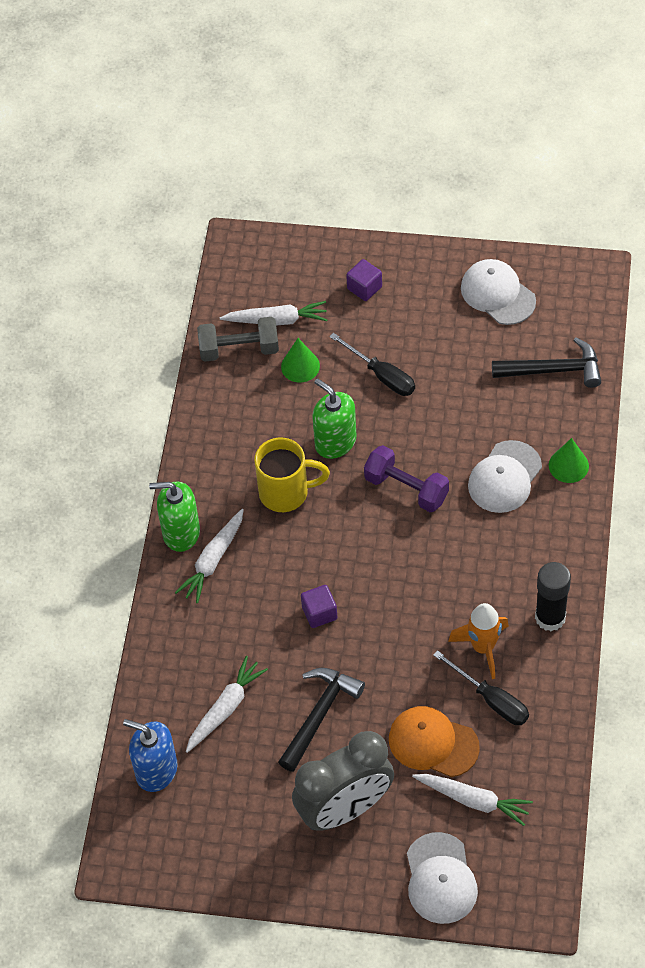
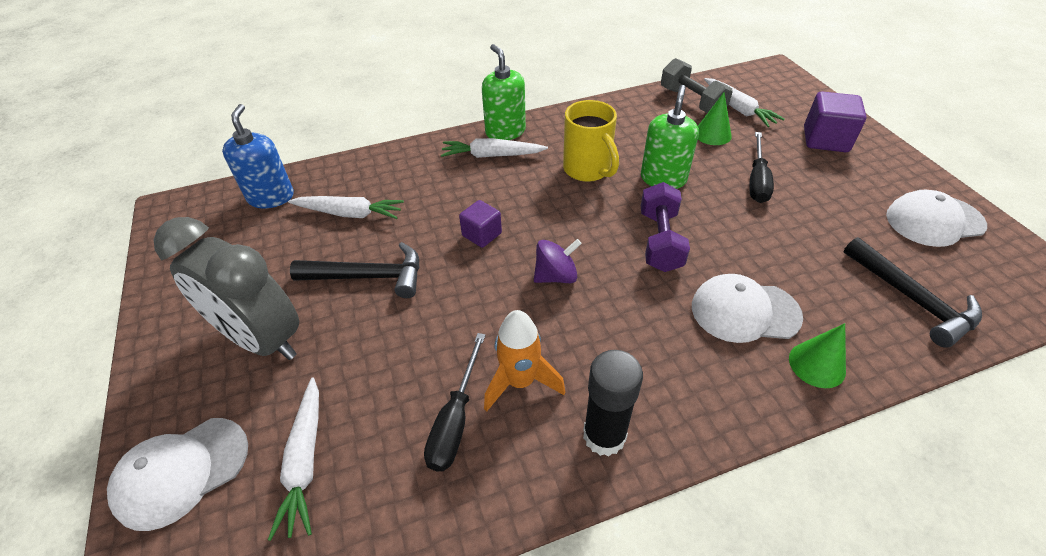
camera: 60 degrees right, 10 degrees down
(364, 288) = (825, 139): purple cube -> purple cube, size x1.59
(399, 580) = (556, 276): none -> purple spinning top
(433, 743) = (372, 385): orange cap -> none
(497, 294) = (934, 220): white cap -> white cap turned 120 degrees counterclockwise

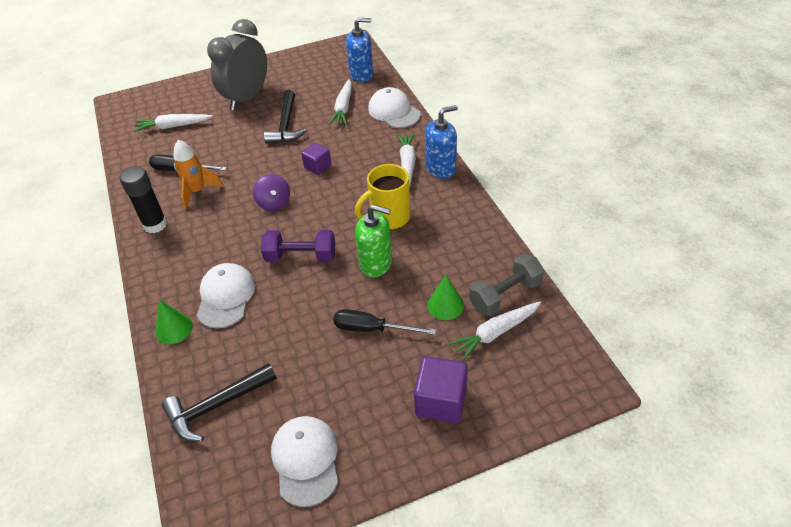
camera: 90 degrees right, 0 degrees up
(181, 472) = (179, 94): white cap -> white cap (394, 111)
(505, 131) = (441, 168): green soap dispenser -> blue soap dispenser

